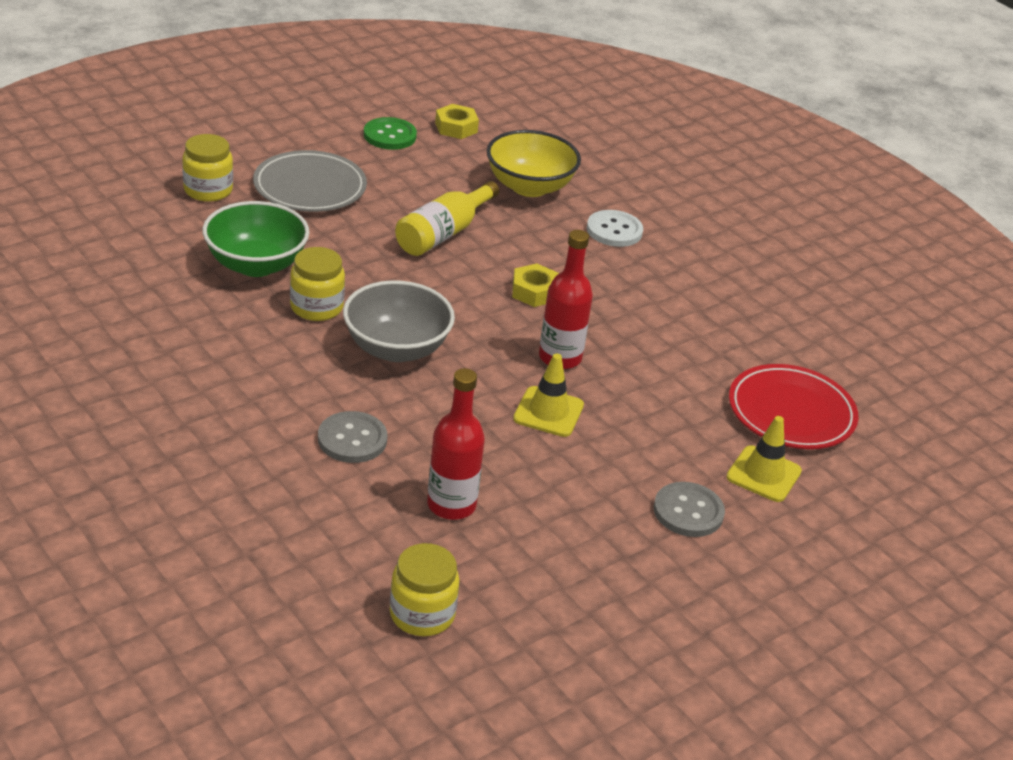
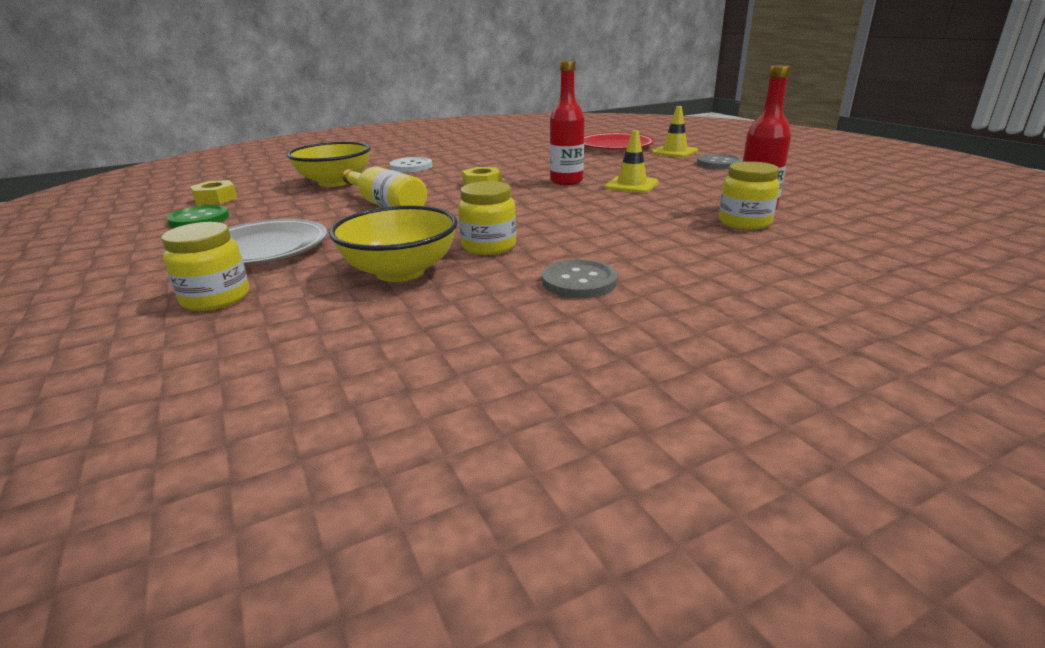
camera: 75 degrees left, 10 degrees down
(256, 264) = (400, 272): green bowl -> yellow bowl
(352, 439) = (692, 235): grey button -> grey button (579, 281)
(396, 348) = (557, 220): grey bowl -> none
(422, 614) = (889, 217): yellow jar -> yellow jar (744, 222)

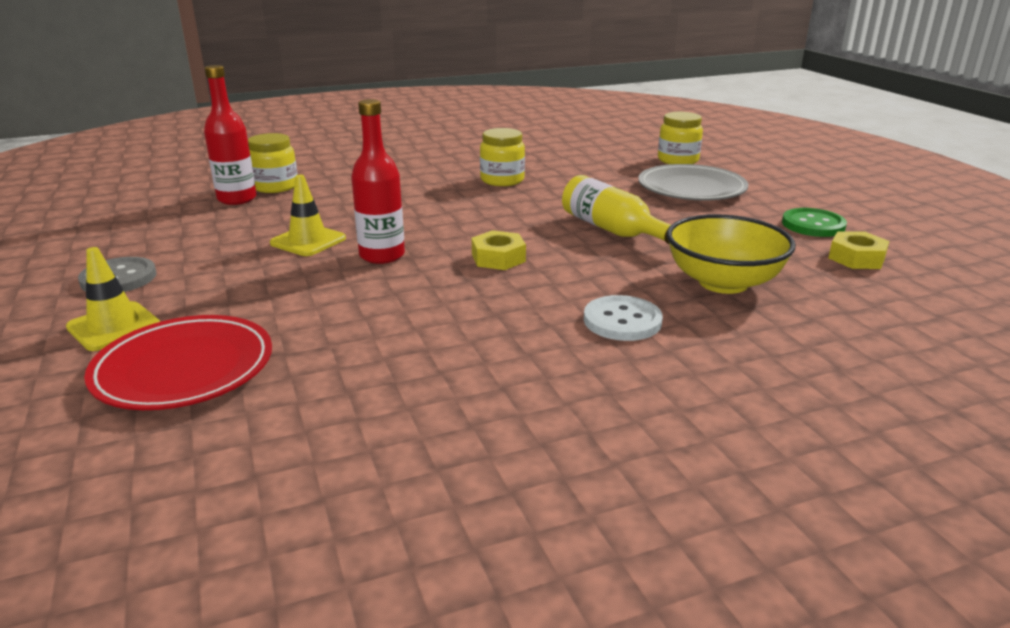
camera: 175 degrees left, 0 degrees up
(400, 272) = (566, 168): yellow bowl -> none
(579, 281) = (449, 157): grey button -> none

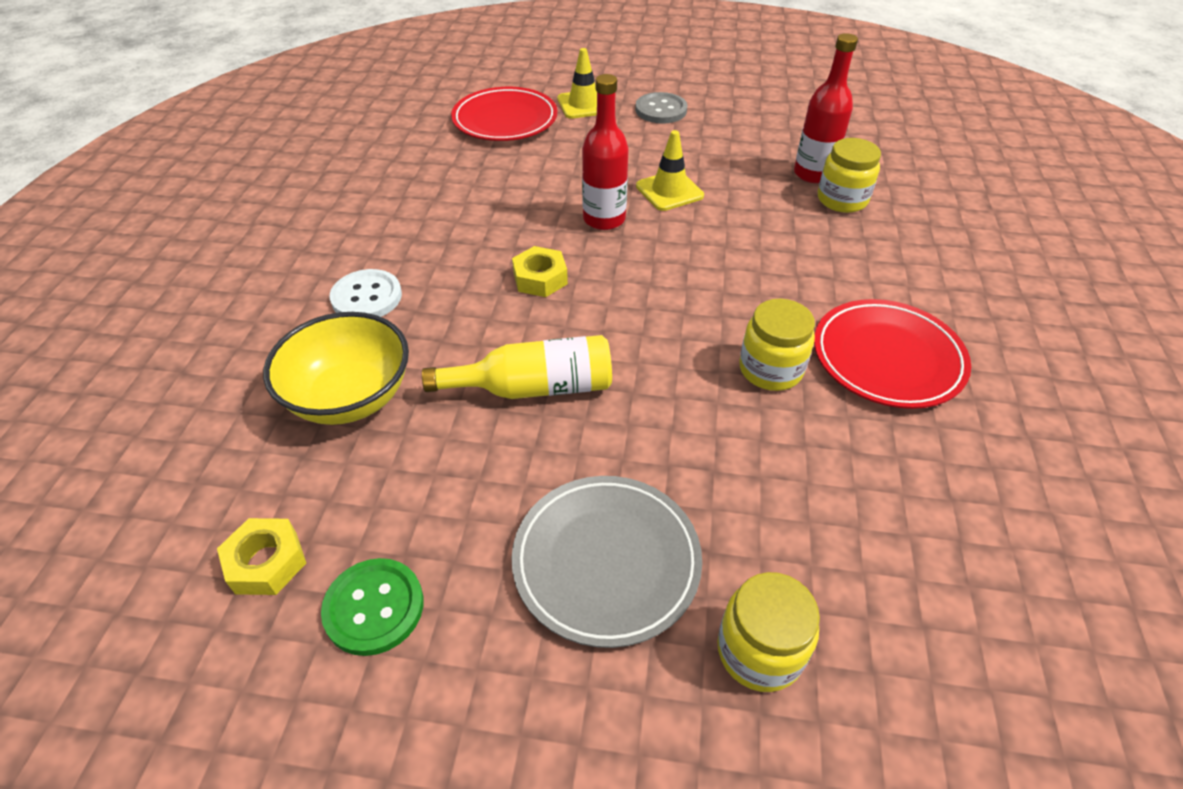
camera: 120 degrees right, 20 degrees up
(455, 160) = (887, 358): none -> red plate

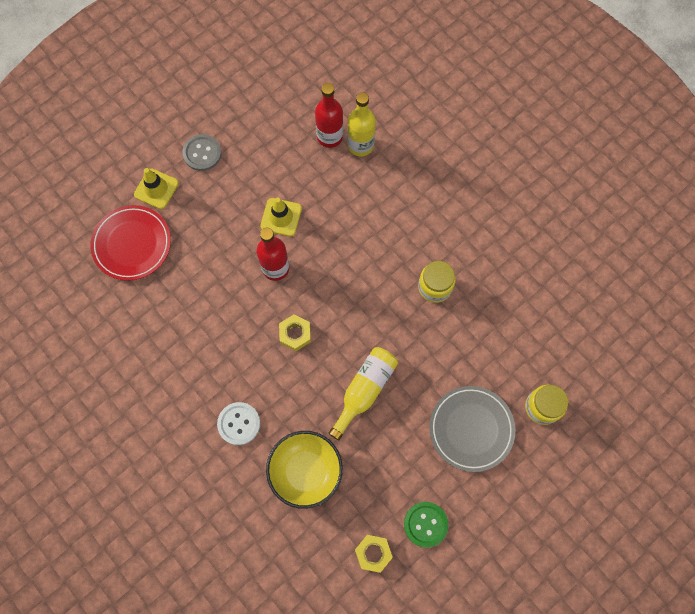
camera: 50 degrees left, 25 degrees up
(842, 200) = (360, 145): yellow jar -> yellow bottle
(887, 358) = (467, 236): red plate -> none

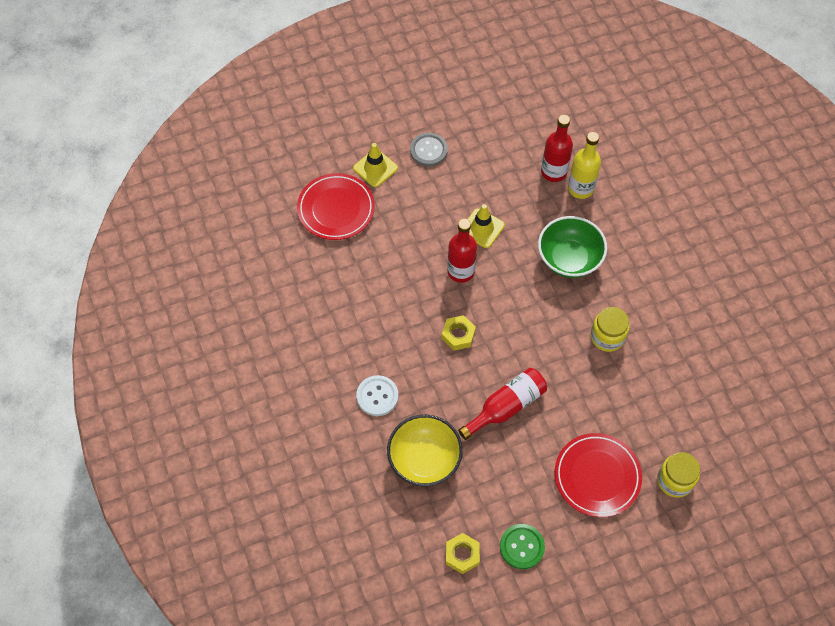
camera: 20 degrees right, 10 degrees down
(364, 390) = (506, 407): yellow bottle -> red bottle
(373, 220) = (569, 259): none -> green bowl
(471, 429) = (597, 476): grey plate -> red plate

